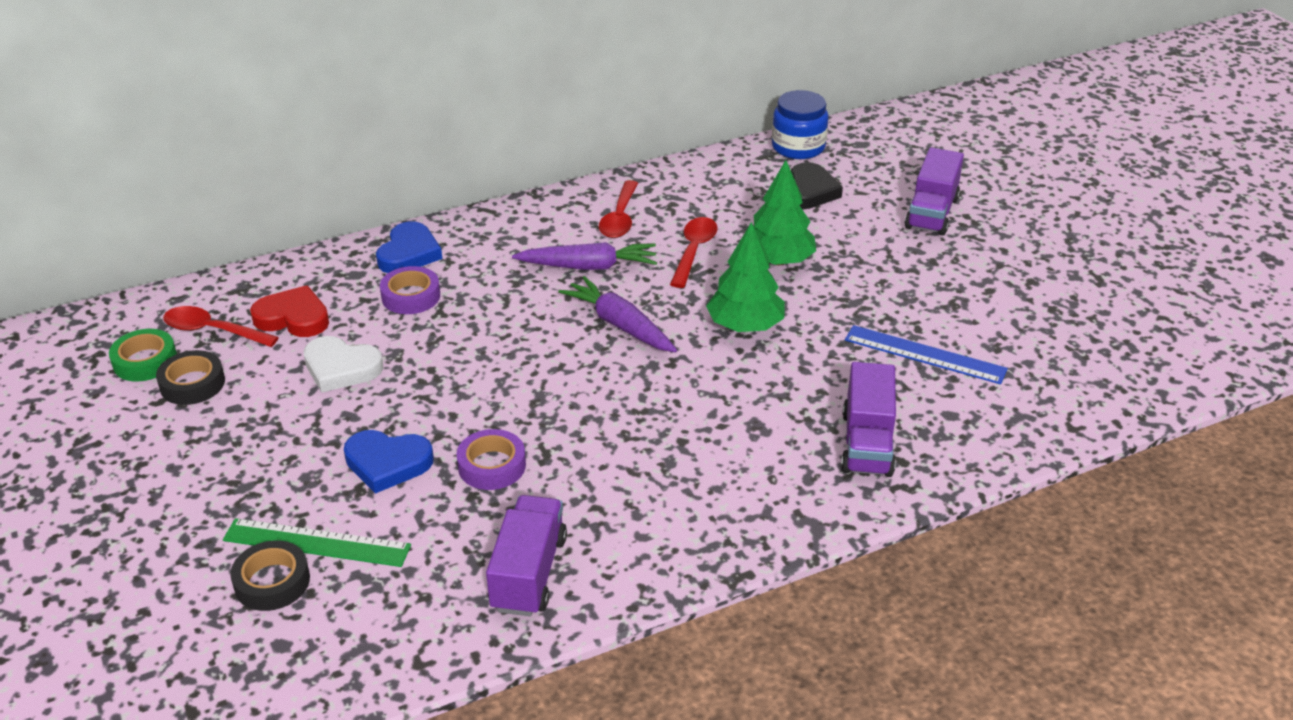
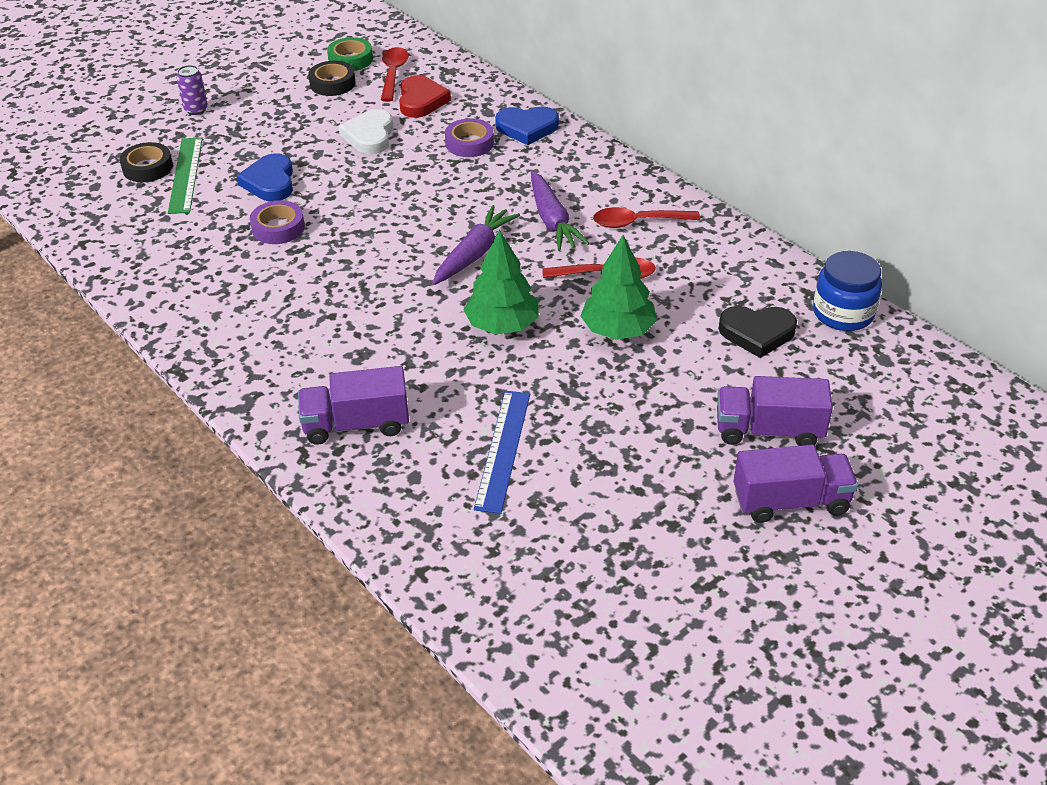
camera: 75 degrees right, 5 degrees up
(153, 520) = (196, 110): none -> purple can
(529, 573) = (169, 269): purple truck -> purple truck (791, 501)

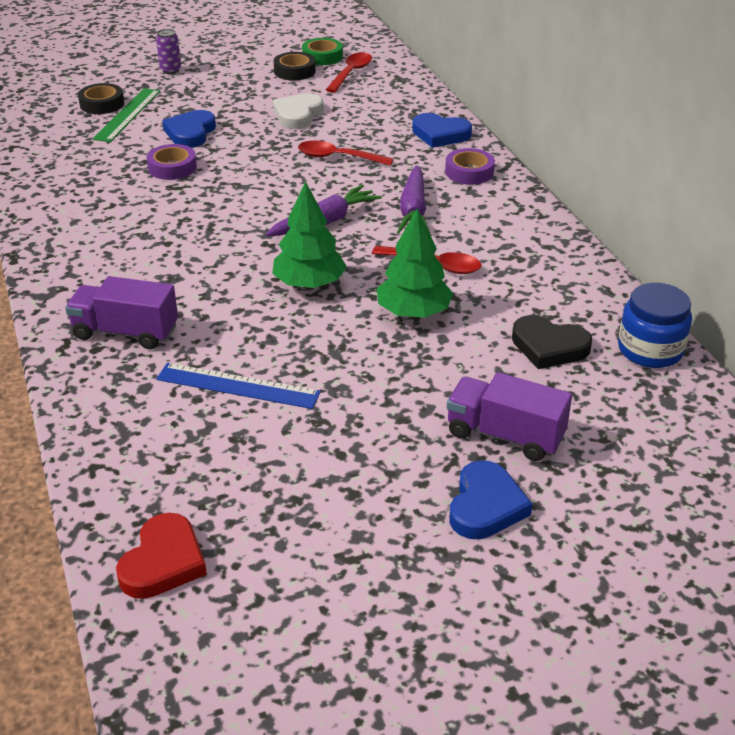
camera: 20 degrees right, 5 degrees down
(421, 101) = (361, 97): red heart -> red heart (163, 562)
(469, 143) = (380, 136): purple tape -> purple tape (469, 172)
(502, 450) = (238, 385): blue ruler -> blue ruler turned 75 degrees clockwise
(637, 222) = (492, 228): red spoon -> red spoon (337, 157)
(791, 501) = (485, 506): purple truck -> blue heart

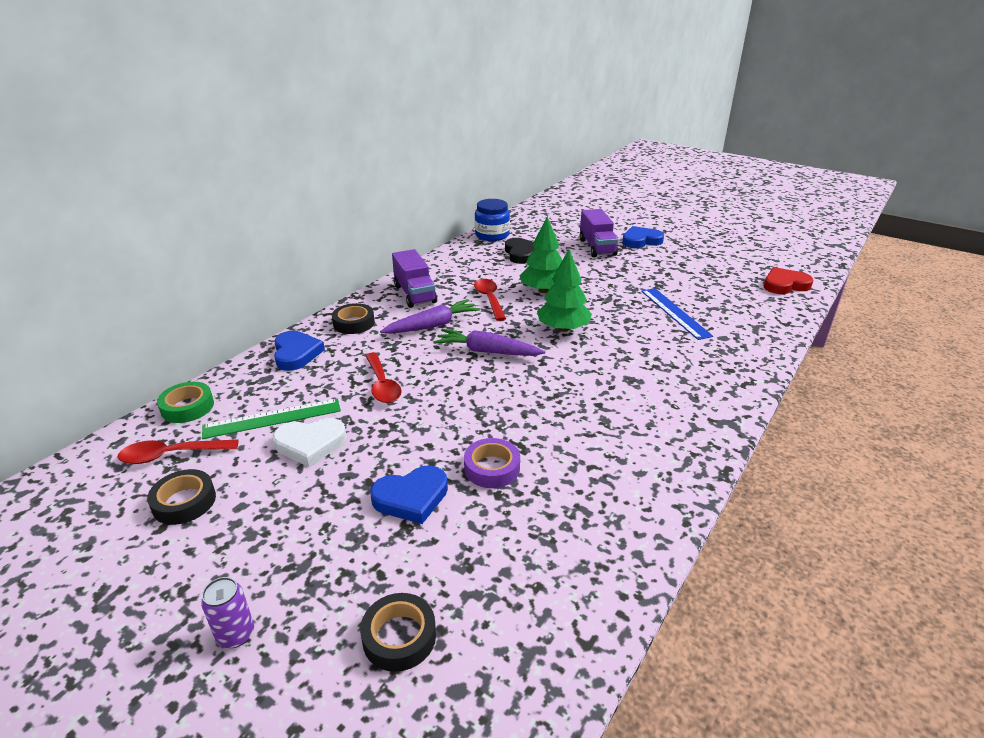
camera: 125 degrees left, 5 degrees down
(126, 332) = (701, 367): purple truck -> purple truck (415, 294)
(128, 114) = (409, 584): green ruler -> green ruler (272, 418)
(322, 56) = (122, 500): green tape -> green tape (187, 407)
(469, 172) = (354, 323): purple tape -> black tape

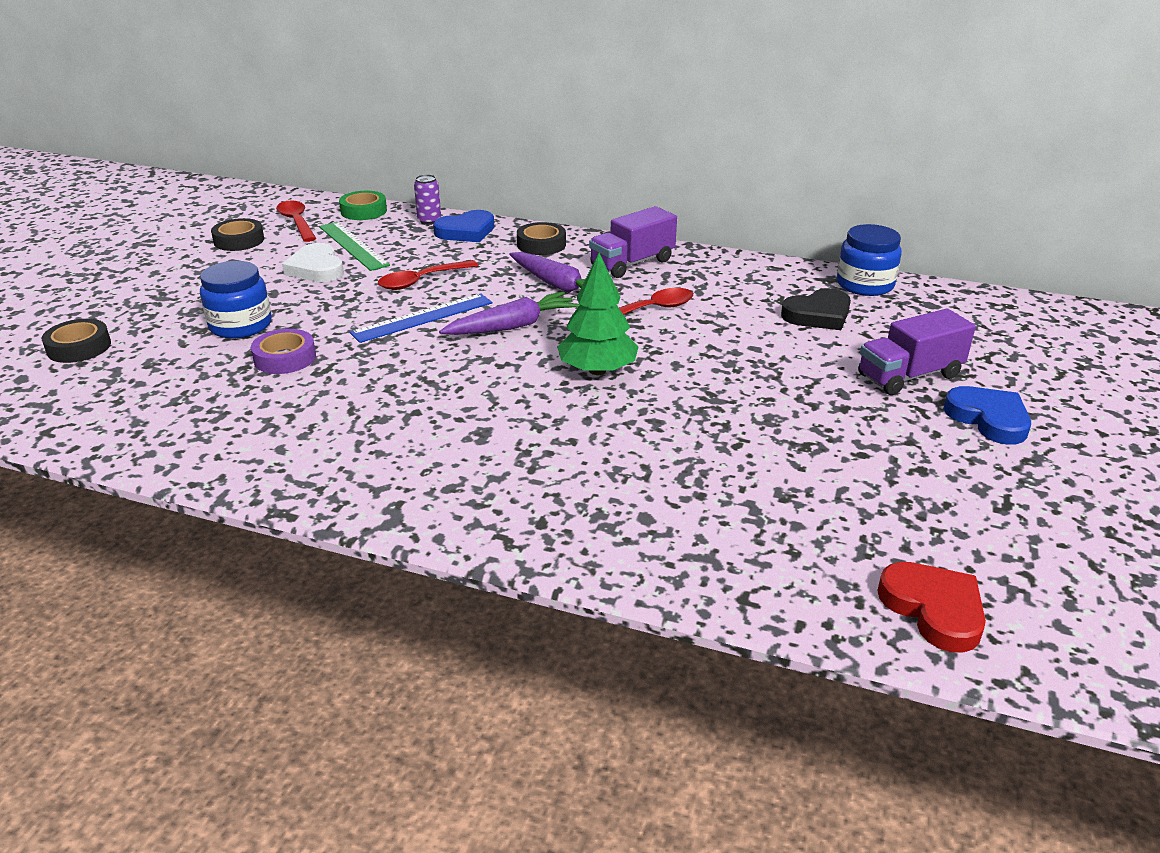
camera: 75 degrees right, 0 degrees up
(236, 634) = (99, 290): purple can -> purple can (429, 221)
(411, 497) = (240, 325): blue heart -> blue jar
(487, 351) = (512, 326): purple carrot -> purple carrot turned 60 degrees clockwise
(543, 290) = (704, 345): green tree -> none
(674, 313) = (706, 465): blue ruler -> blue ruler (422, 317)

